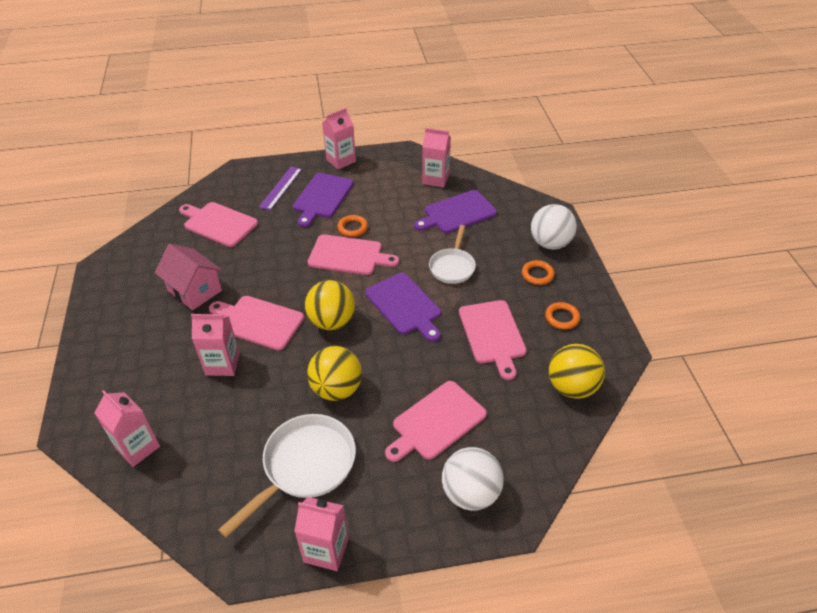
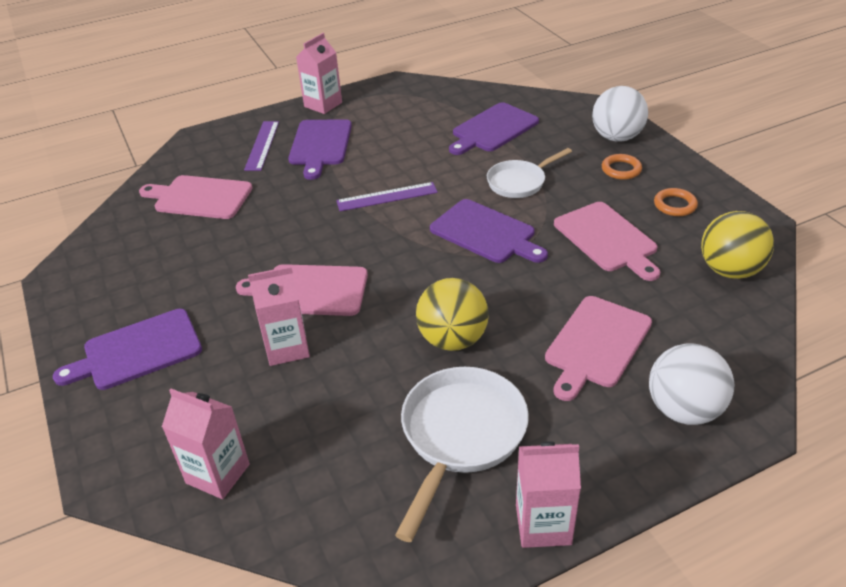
camera: 15 degrees left, 5 degrees down
(126, 339) = (137, 351): none -> purple cutting board
(194, 290) = (205, 275): pink house -> none
(332, 321) = (405, 269): yellow ball -> none
(348, 255) = (387, 197): pink cutting board -> purple ruler
(352, 228) = (376, 168): orange ring -> none
(435, 179) = (448, 102): pink carton -> none
(452, 267) = (519, 182): white pan -> white pan turned 60 degrees clockwise

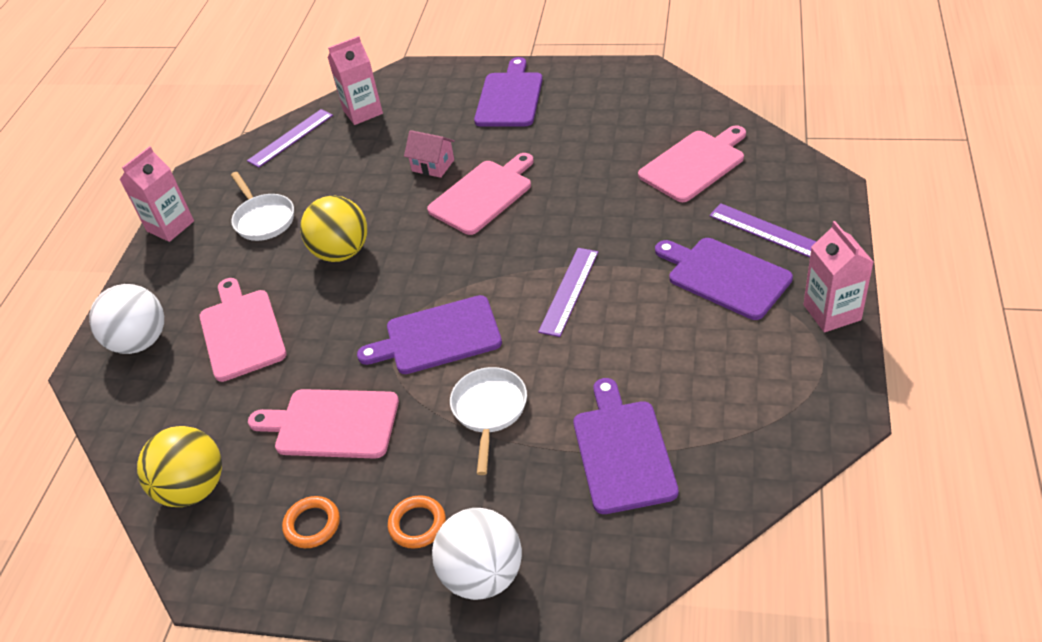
camera: 130 degrees right, 5 degrees up
(287, 348) = (433, 165): pink carton -> pink house
(309, 519) = (291, 138): none -> purple ruler
(460, 435) = (263, 219): white pan -> white pan, size x0.64

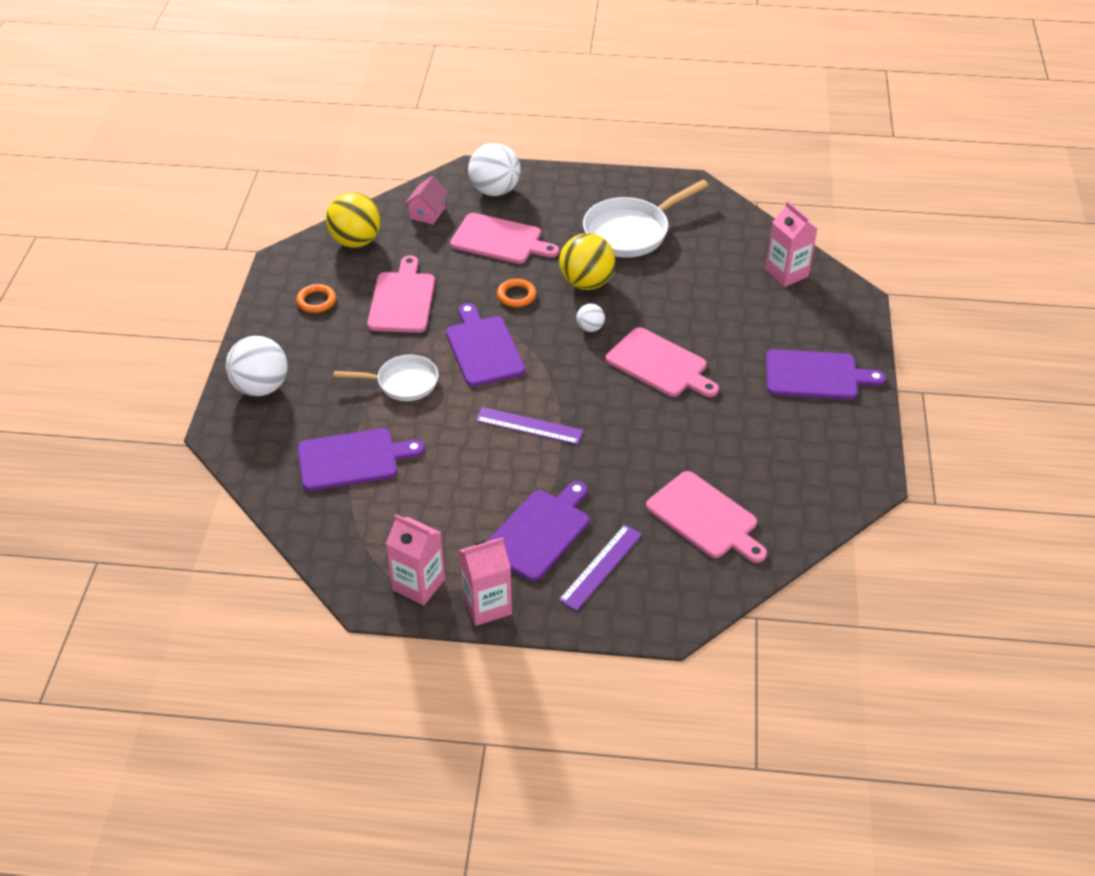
camera: 80 degrees right, 0 degrees up
(170, 226) = (624, 181): pink carton -> pink carton (418, 584)
(241, 331) = (500, 240): pink cutting board -> pink cutting board turned 45 degrees clockwise
(263, 219) = (631, 232): white pan -> white pan, size x1.56
(291, 138) = (744, 232): purple ruler -> none
(417, 524) = (307, 352): orange ring -> orange ring (516, 295)
(418, 247) = (590, 328): none -> white ball
(433, 165) = (703, 328): pink house -> pink house (427, 213)

